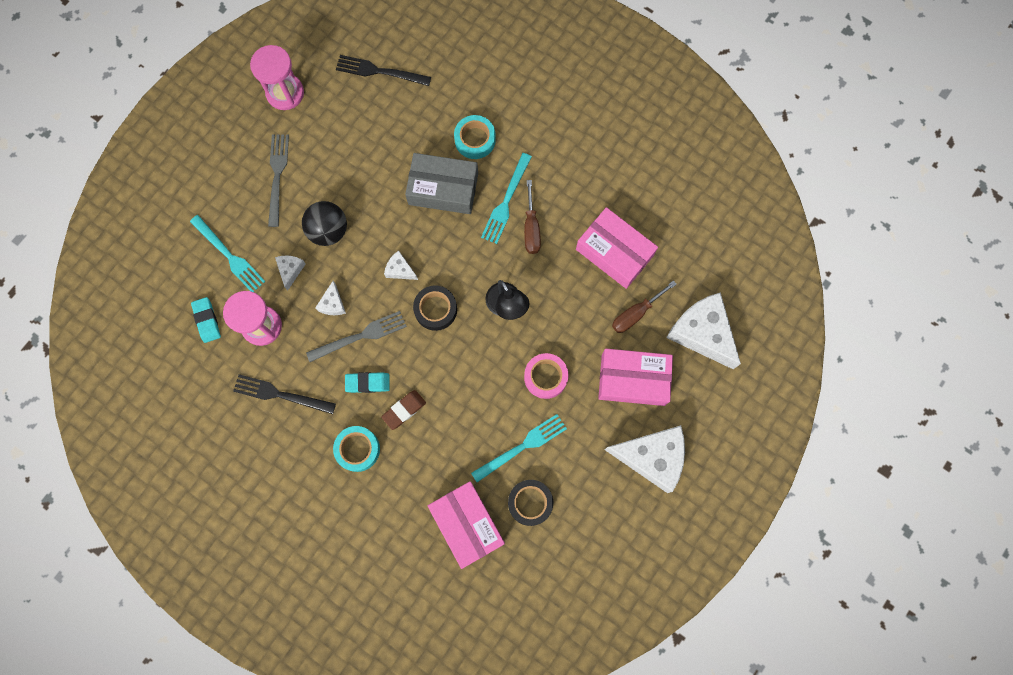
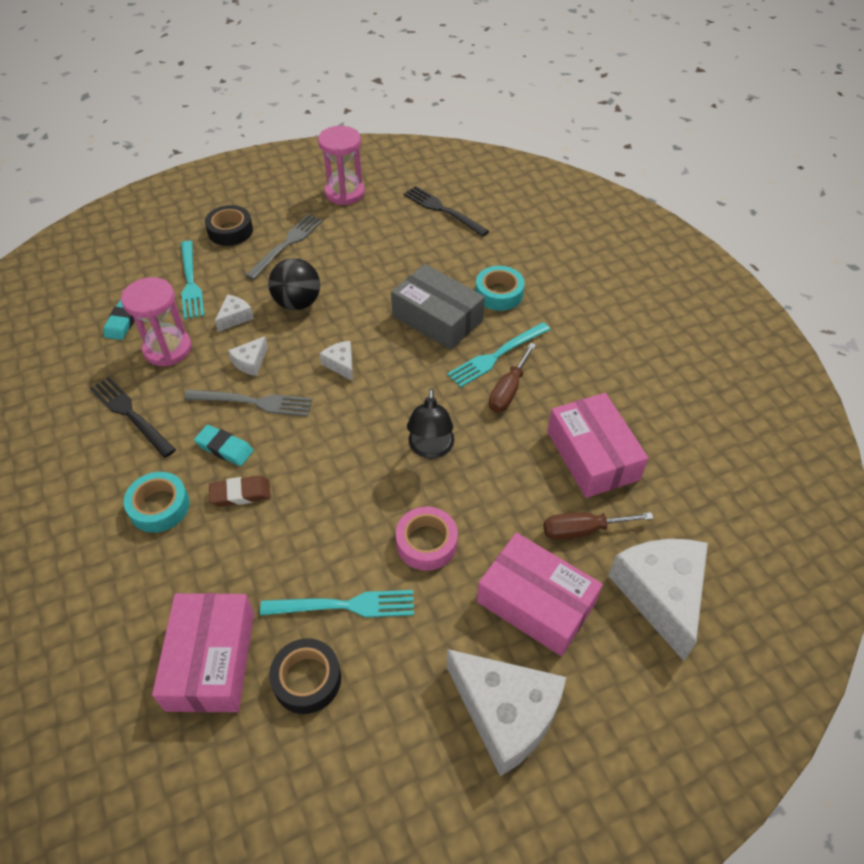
camera: 30 degrees right, 25 degrees down
(435, 309) = (350, 415): black tape -> black tape (230, 231)

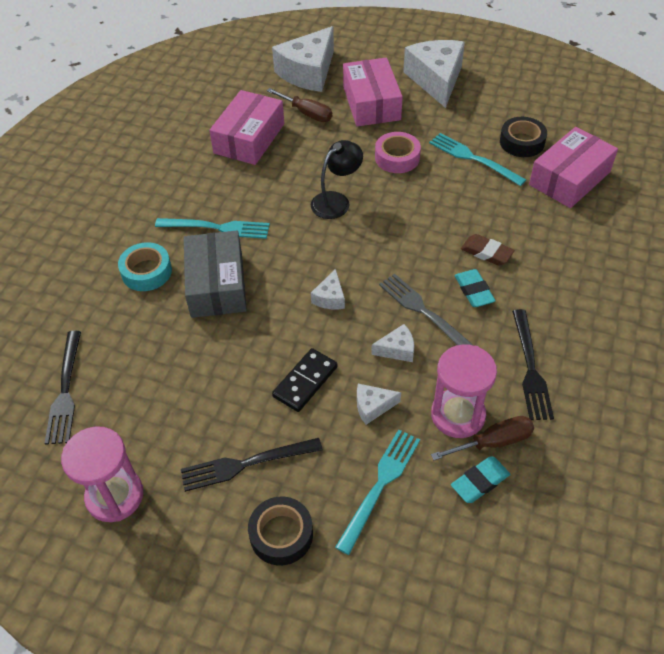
camera: 135 degrees left, 0 degrees up
(159, 506) = (549, 279): turquoise tape -> none
(287, 244) = (245, 464): grey fork -> black fork
(297, 303) = (305, 382): black ball -> black domino
(508, 390) = (242, 201): brown screwdriver -> brown screwdriver (493, 442)

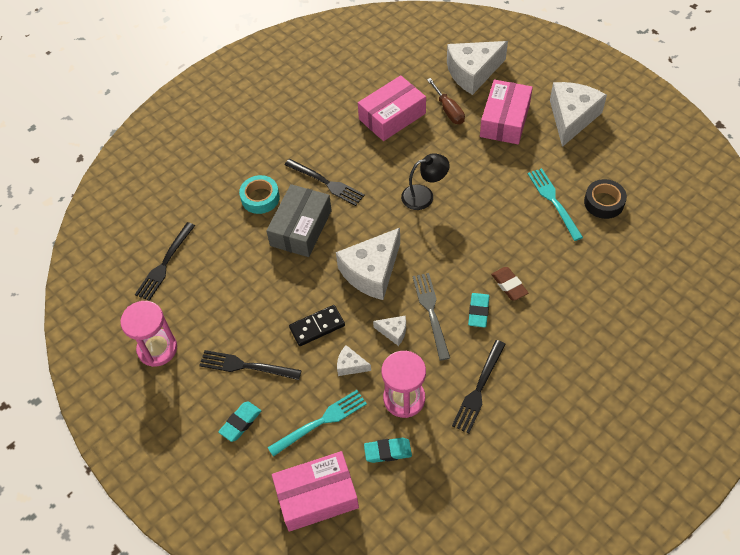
camera: 30 degrees right, 5 degrees up
(218, 228) = (327, 183): turquoise fork -> black fork
(281, 534) = (240, 423): black tape -> turquoise eraser
(330, 298) = (371, 272): white cheese -> white cheese, size x2.21
(397, 158) = (493, 177): pink tape -> none
(493, 442) = (415, 429): brown screwdriver -> none
(569, 178) = (620, 250): pink box -> pink box (317, 496)

